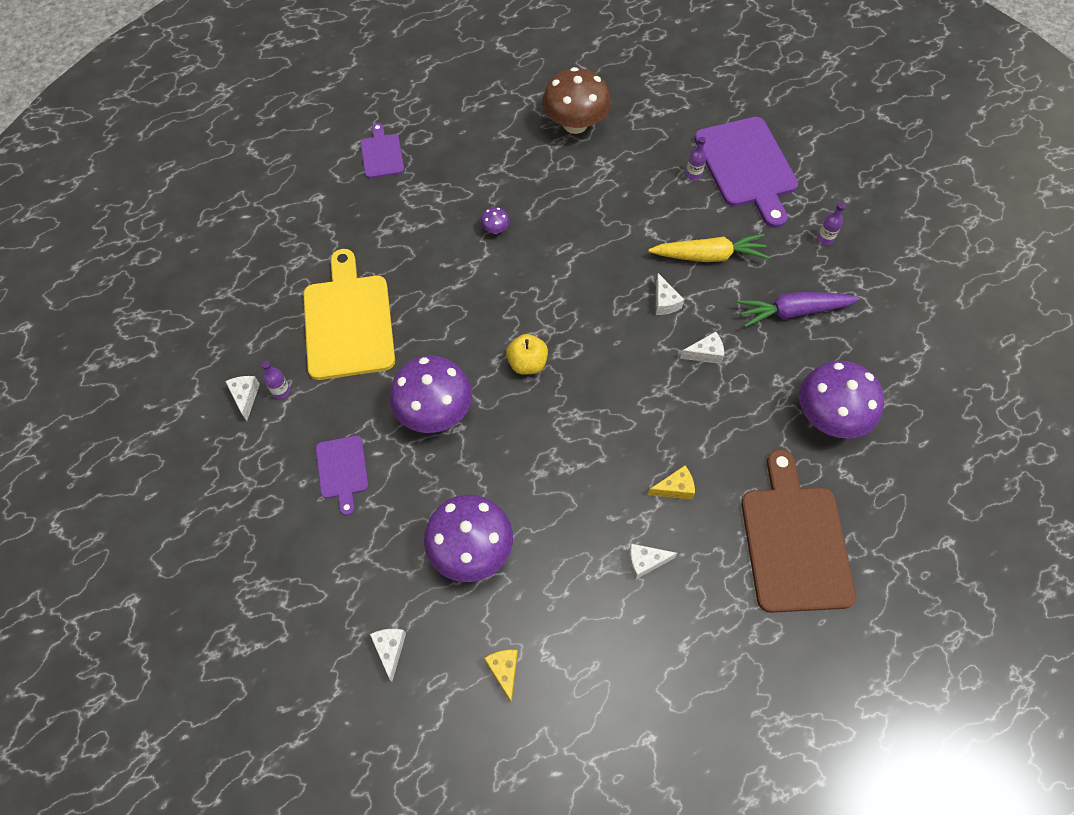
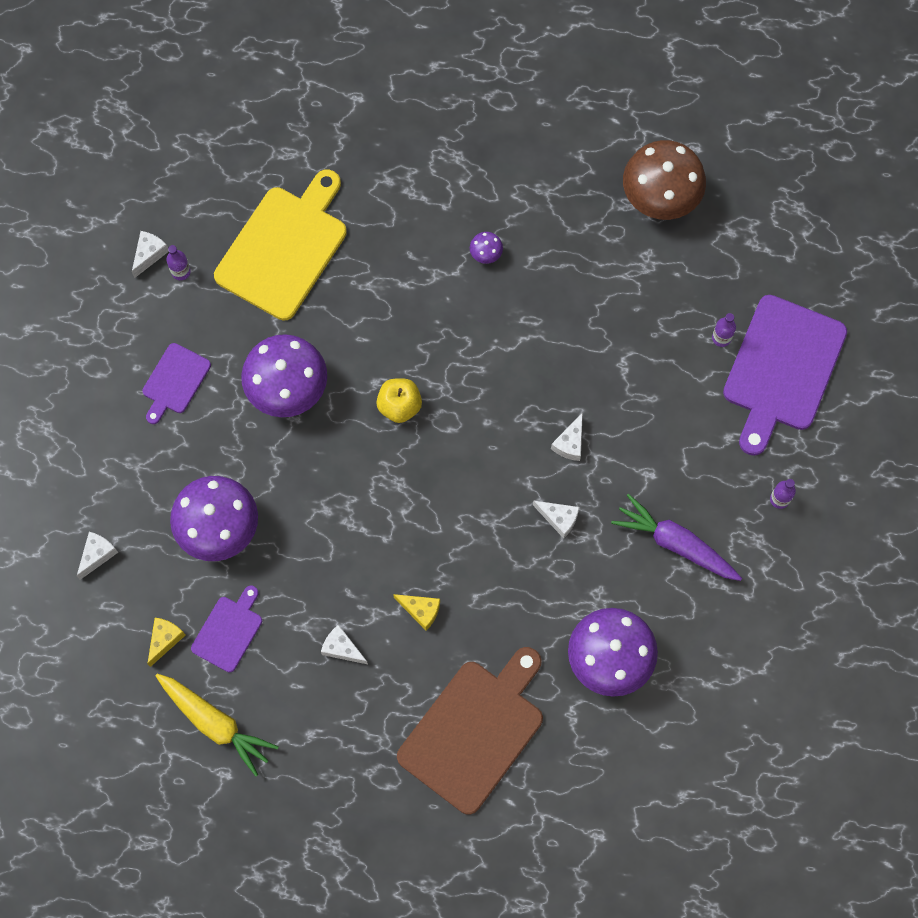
camera: 40 degrees right, 10 degrees up
(382, 154) = (451, 93): purple cutting board -> purple cutting board (229, 631)
(709, 256) = (654, 431): yellow carrot -> yellow carrot (215, 723)

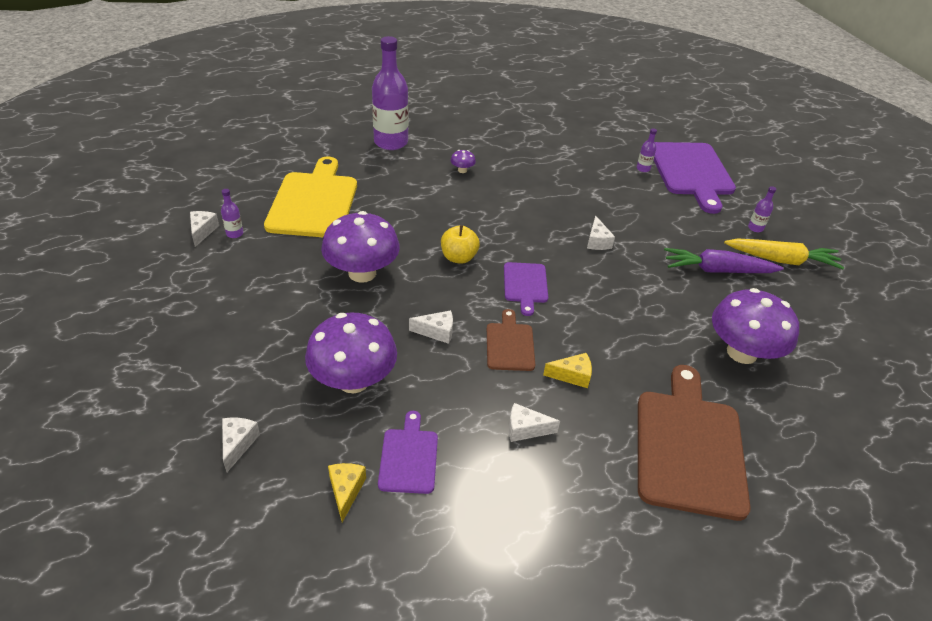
camera: 30 degrees left, 30 degrees down
(175, 381) = (260, 296): purple cutting board -> purple cutting board (525, 285)
(215, 723) = (443, 548): yellow carrot -> yellow carrot (781, 260)
(384, 547) = (510, 344): none -> brown cutting board
(425, 162) = (391, 142): none -> purple bottle
(559, 518) = (627, 283): white cheese -> white cheese (437, 332)
(660, 196) = (550, 124): brown mushroom -> none

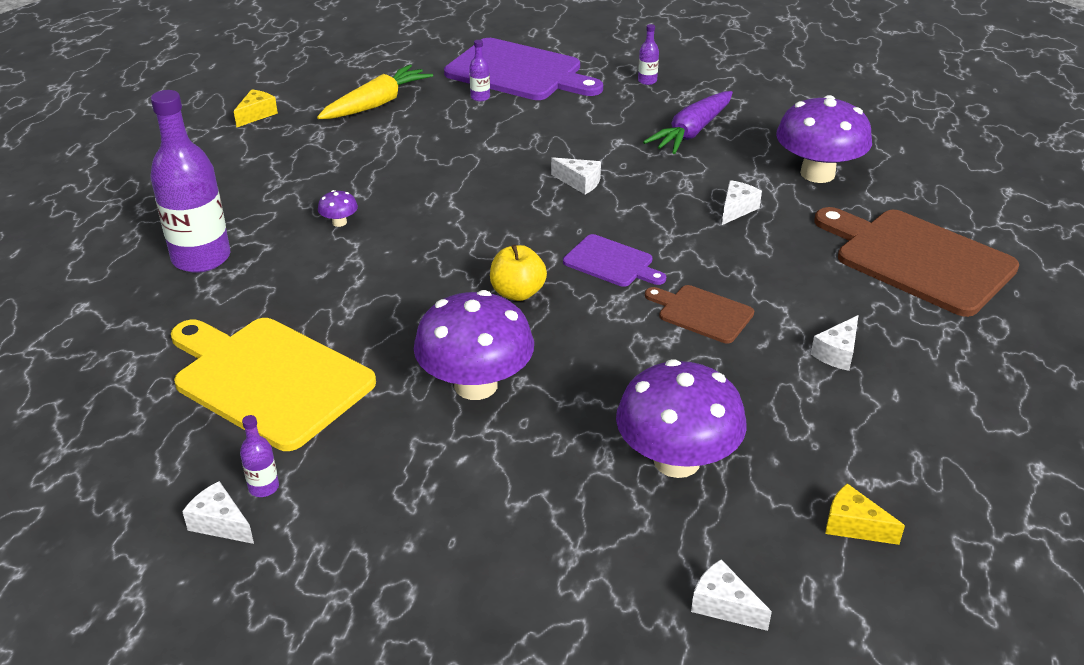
camera: 55 degrees left, 5 degrees down
(409, 457) = (829, 456): purple cutting board -> none
(437, 332) = (640, 361): white cheese -> white cheese (736, 209)
(572, 375) = (780, 289): yellow cheese -> yellow cheese (256, 115)
(781, 260) = (707, 91): yellow carrot -> yellow carrot (376, 104)

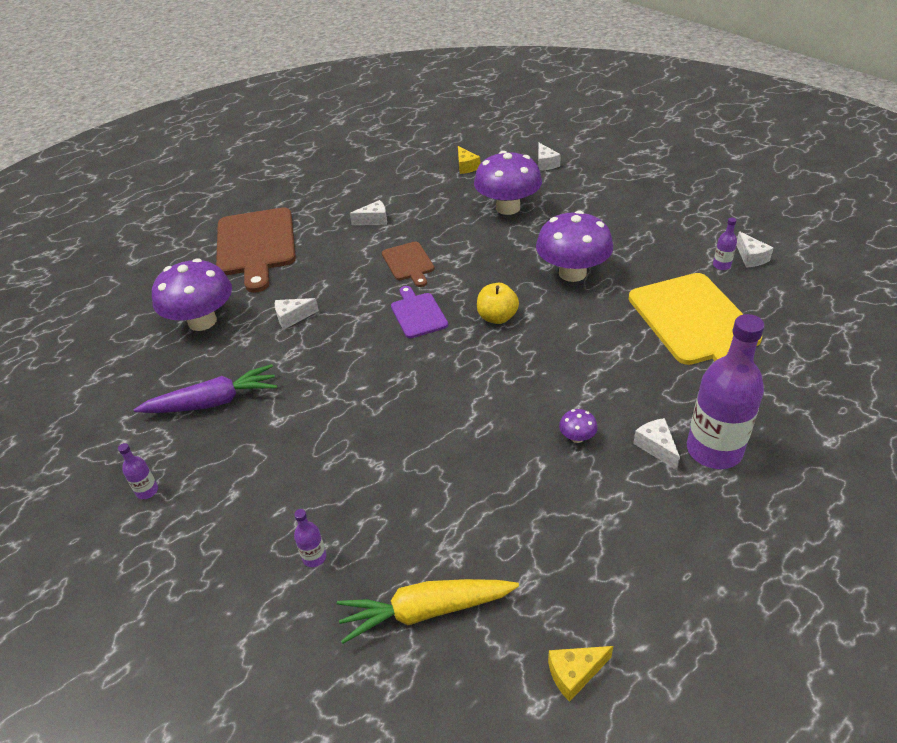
camera: 140 degrees left, 5 degrees up
(518, 72) = (230, 585): purple cutting board -> none
(579, 182) = (358, 390): white cheese -> white cheese (656, 447)

